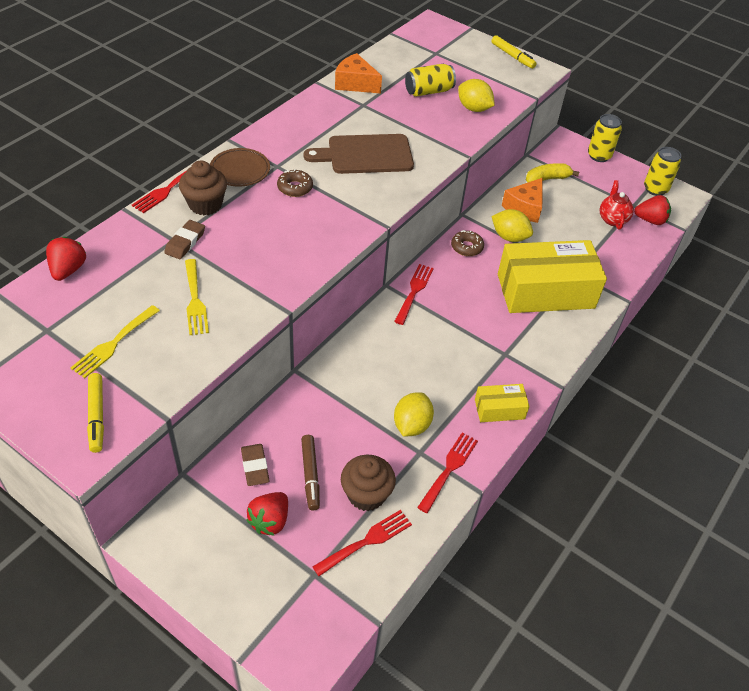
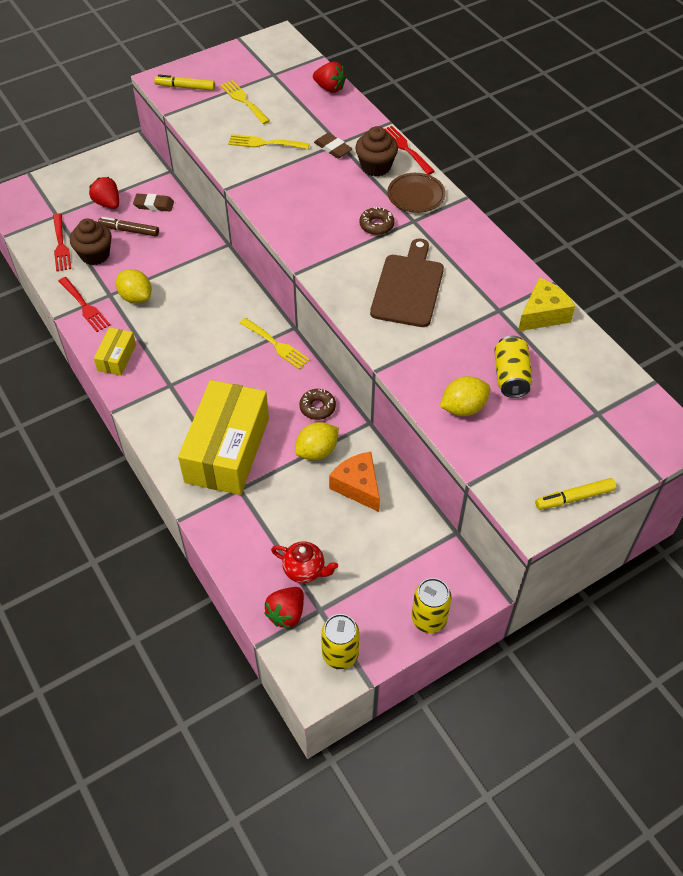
camera: 115 degrees right, 5 degrees up
(355, 83) = (543, 314): orange cheese -> yellow cheese
(414, 291) = (276, 345): red fork -> yellow fork
(547, 179) = (401, 533): yellow banana -> none

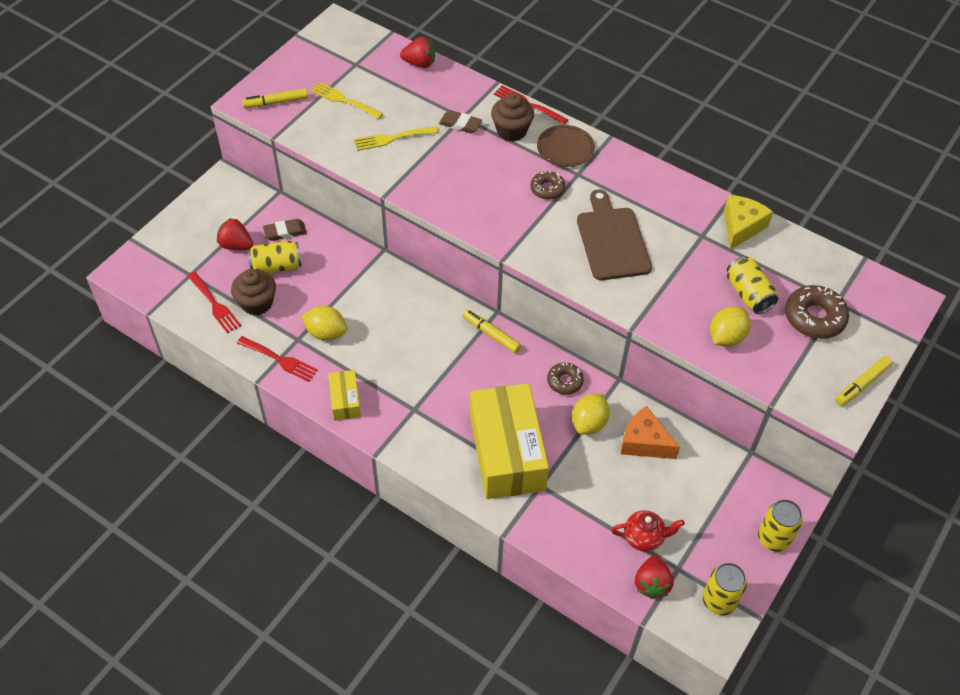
camera: 25 degrees left, 0 degrees up
(129, 230) = (276, 266): brown marker -> yellow can
(276, 345) = (491, 334): yellow fork -> yellow marker
(564, 419) = (814, 317): none -> brown donut

